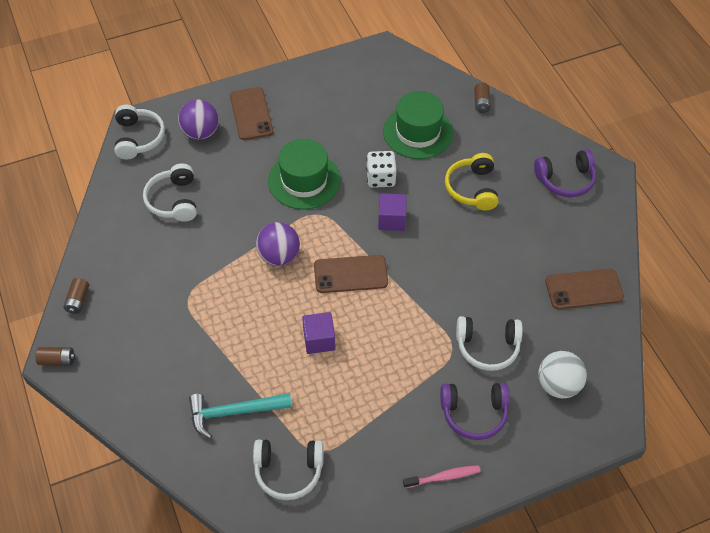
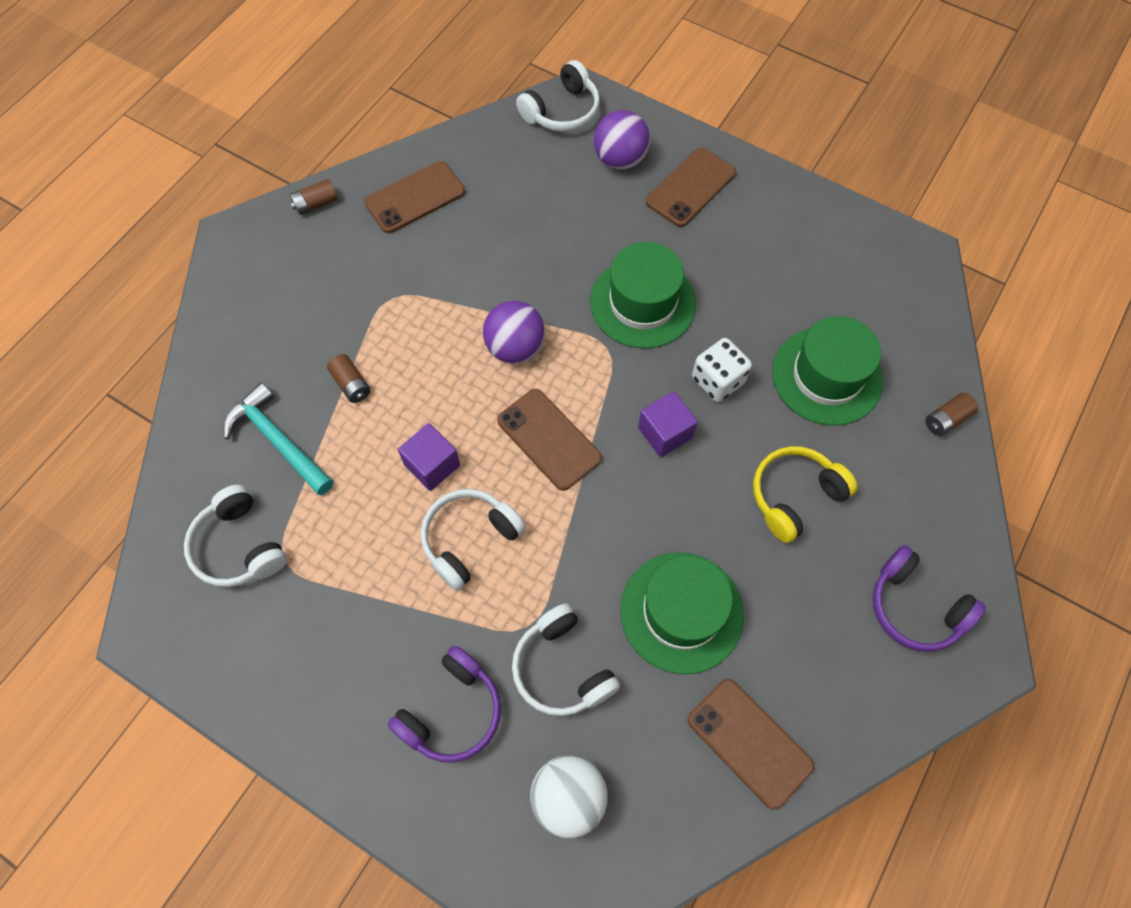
camera: 55 degrees right, 10 degrees up
(57, 360) = (233, 237): brown battery -> brown battery (351, 384)
(126, 245) = (415, 197): none -> brown phone
(174, 200) = (508, 198): white headphones -> white headphones (469, 539)
(443, 477) = (337, 729): pink toothbrush -> none
(474, 413) = (452, 711): purple headphones -> purple headphones turned 105 degrees counterclockwise
(497, 275) = (681, 612): none -> green hat

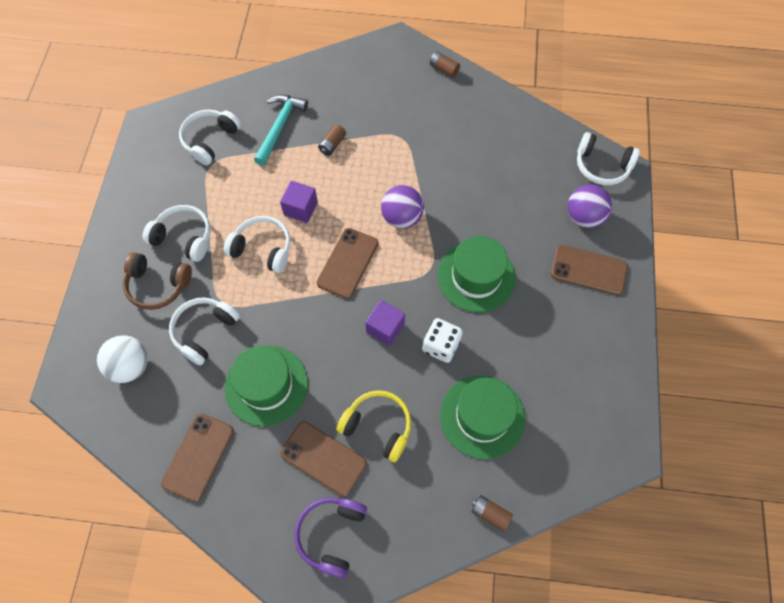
camera: 65 degrees right, 0 degrees up
(390, 645) = (183, 238): none -> white headphones
(415, 197) = (479, 116): brown phone -> brown phone (323, 458)
(452, 711) = (158, 285): purple headphones -> brown headphones

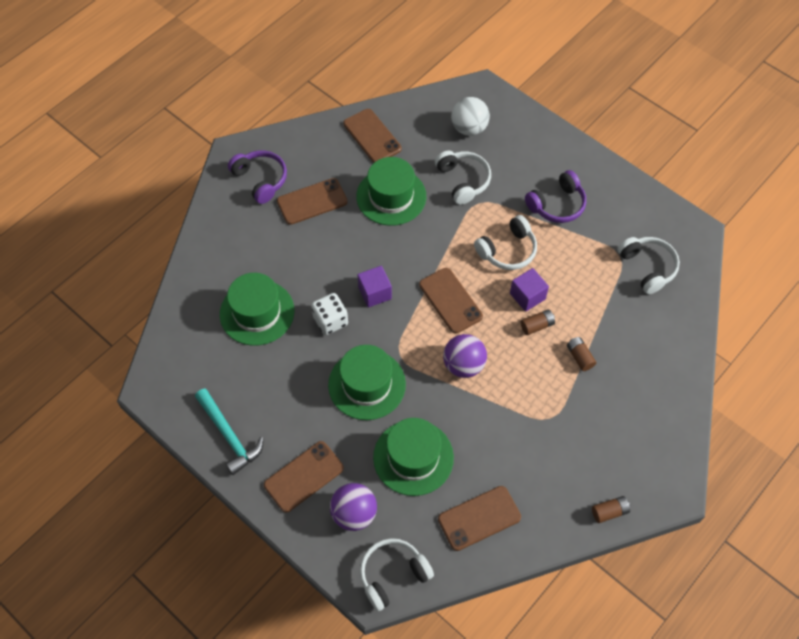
camera: 125 degrees right, 5 degrees down
(158, 285) = (525, 170): brown headphones -> none
(183, 238) = (557, 205): white headphones -> purple headphones
(280, 127) = (628, 327): turquoise hammer -> turquoise hammer (229, 436)
(378, 427) = (306, 244): yellow headphones -> none
(490, 514) = (192, 273): brown battery -> brown battery (537, 325)
(507, 206) = (413, 457): none -> green hat
(515, 138) = (479, 518): none -> brown phone

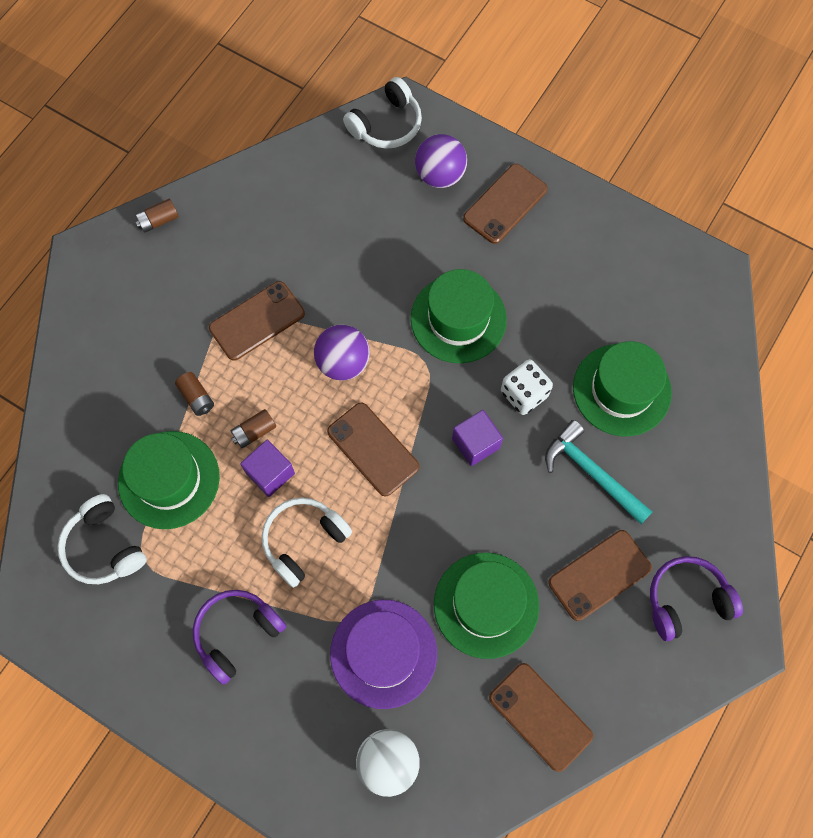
camera: 170 degrees right, 10 degrees up
(229, 436) = (603, 233): turquoise hammer -> turquoise hammer (592, 472)
(260, 180) = (686, 600): purple headphones -> purple headphones turned 120 degrees clockwise
(413, 457) = (386, 243): green hat -> green hat (169, 479)
(463, 181) = (383, 653): white headphones -> purple hat
(479, 518) = (302, 192): brown phone -> brown phone (257, 321)

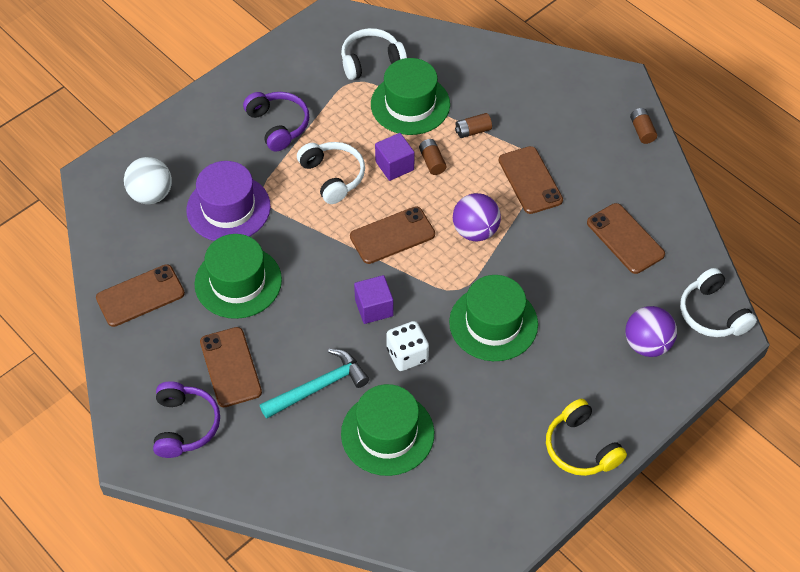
camera: 105 degrees right, 15 degrees down
(505, 204) = (604, 390): brown phone -> brown phone (625, 239)
(574, 213) = (581, 447): none -> yellow headphones

